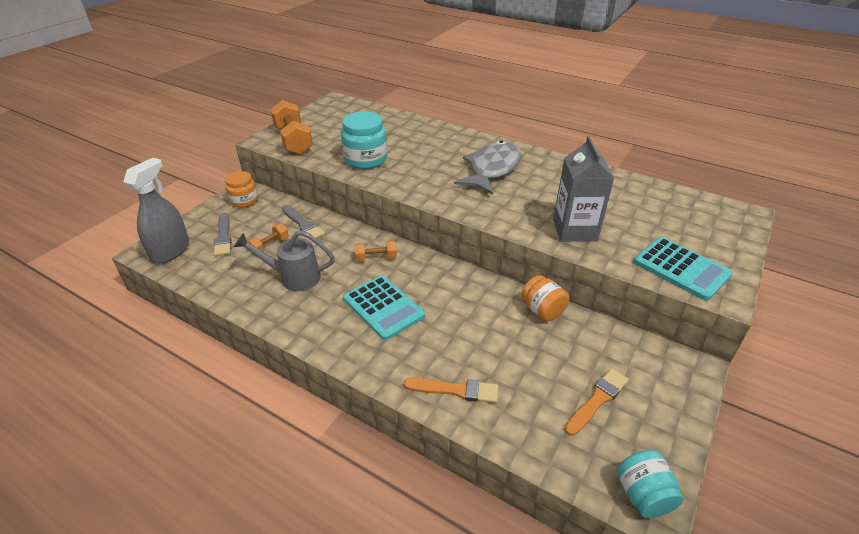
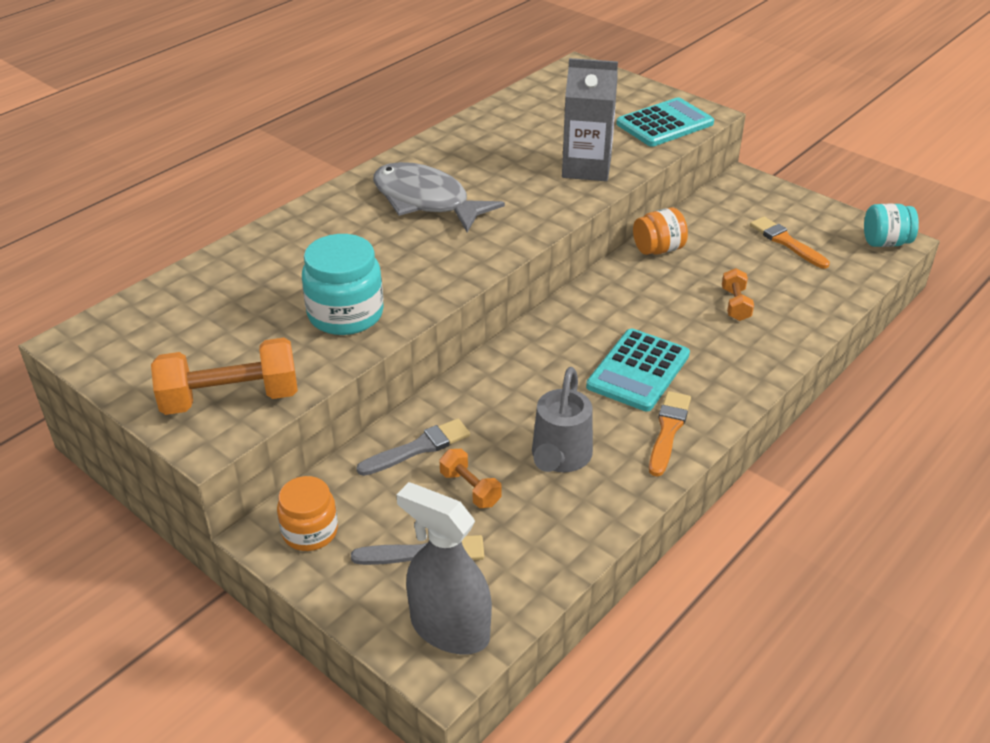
camera: 80 degrees left, 0 degrees up
(376, 258) = (531, 370): orange dumbbell -> orange dumbbell (735, 305)
(383, 307) = (638, 371): turquoise calculator -> turquoise calculator turned 150 degrees clockwise
(455, 390) = (776, 328): orange brush -> orange brush (668, 430)

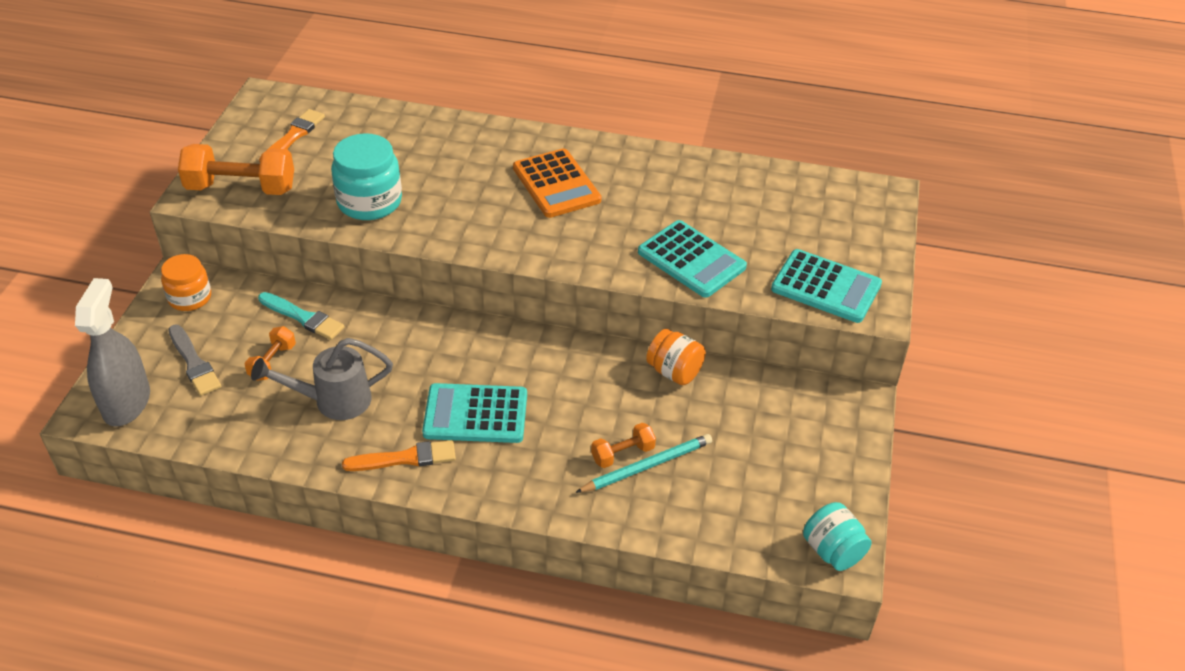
camera: 60 degrees right, 5 degrees up
(230, 399) = (241, 188): orange dumbbell -> orange dumbbell turned 45 degrees counterclockwise
(418, 448) = (303, 317): grey brush -> turquoise brush
(426, 201) = (556, 184): grey fish -> orange calculator
(586, 168) = (691, 260): grey carton -> turquoise calculator
(756, 297) = (647, 466): none -> turquoise pencil
(786, 242) = (765, 465): orange brush -> orange brush (293, 136)

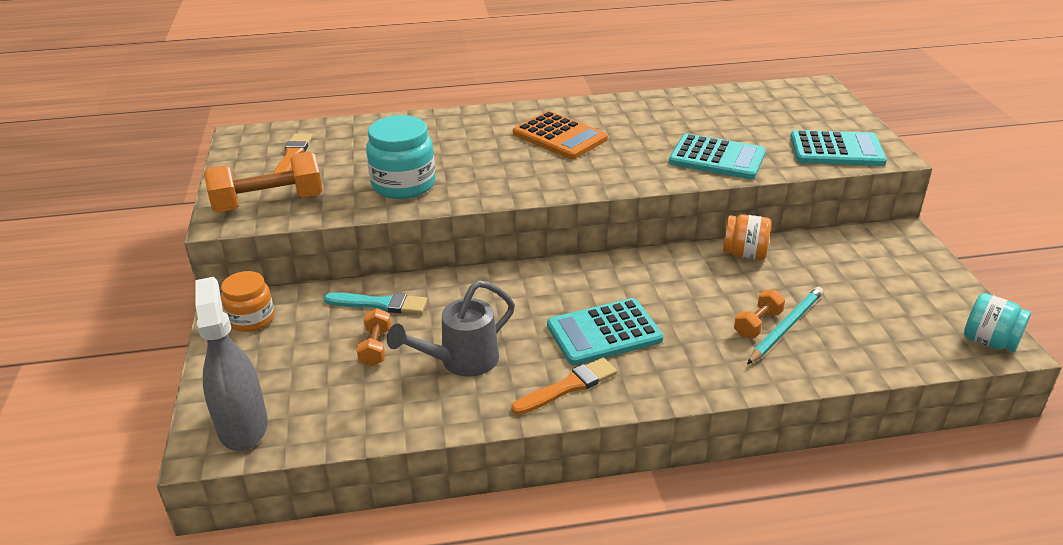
camera: 20 degrees left, 10 degrees down
(194, 363) = (294, 371): grey brush -> none

